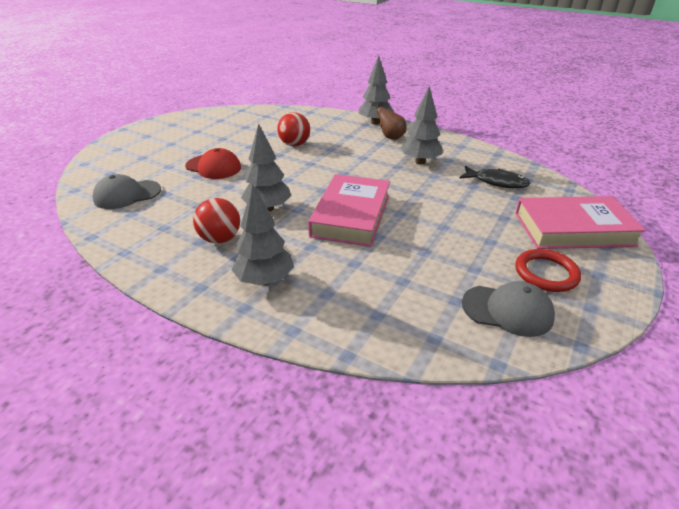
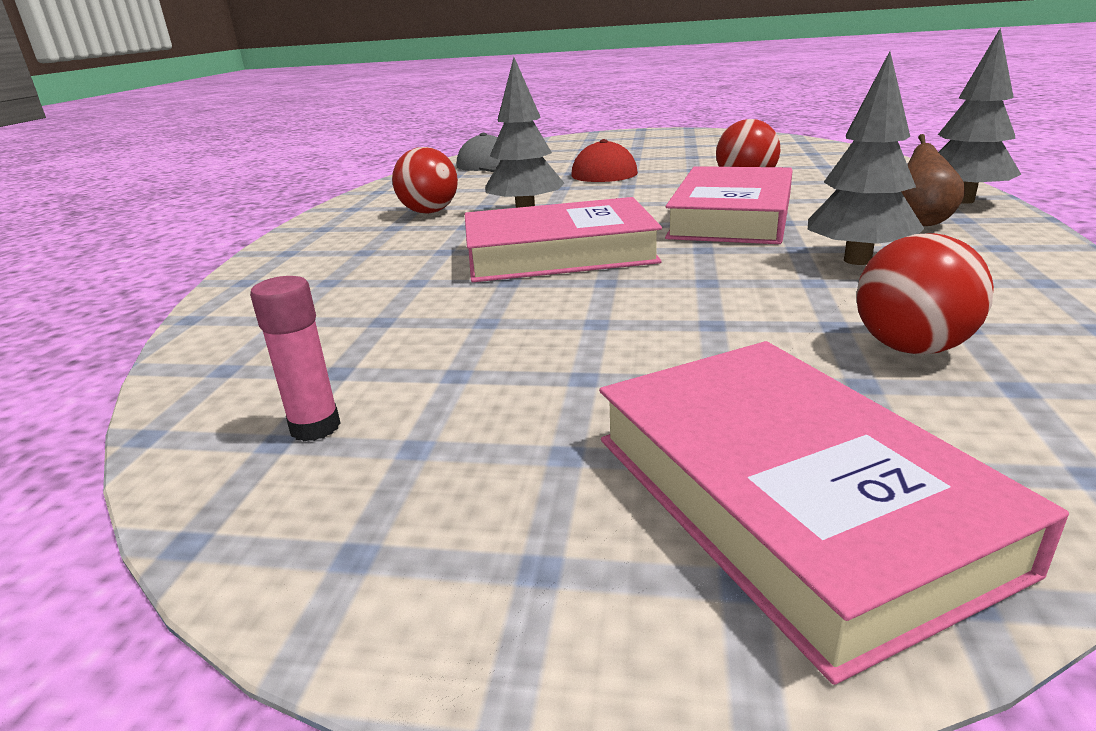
camera: 70 degrees right, 10 degrees down
(265, 280) = (348, 248): grey tree -> none
(343, 164) = (731, 217): none -> pink book
(496, 182) = (911, 348): black fish -> red ball
(507, 310) = (315, 427): grey cap -> pink glue stick
(546, 273) = (488, 465): red ring -> none

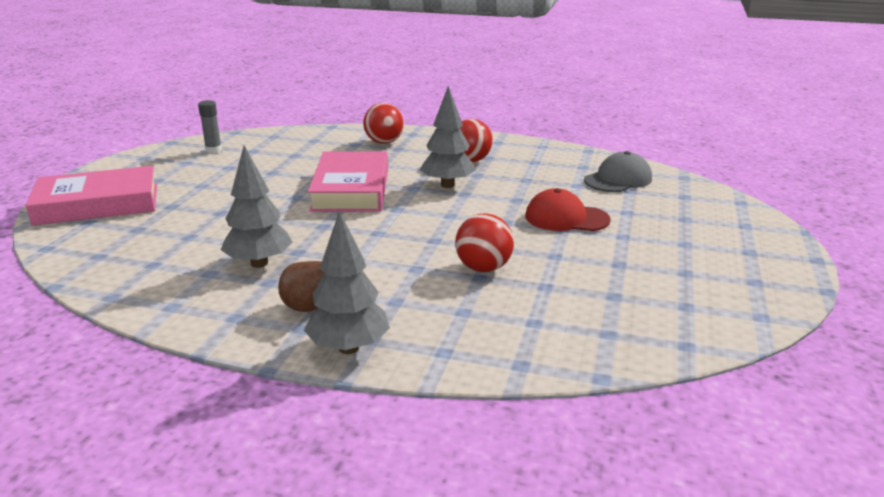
camera: 95 degrees right, 0 degrees up
(315, 427) = (213, 150): pink glue stick -> grey glue stick
(731, 217) = (382, 244): pink book -> none
(911, 348) = (150, 246): red ball -> red ball (384, 142)

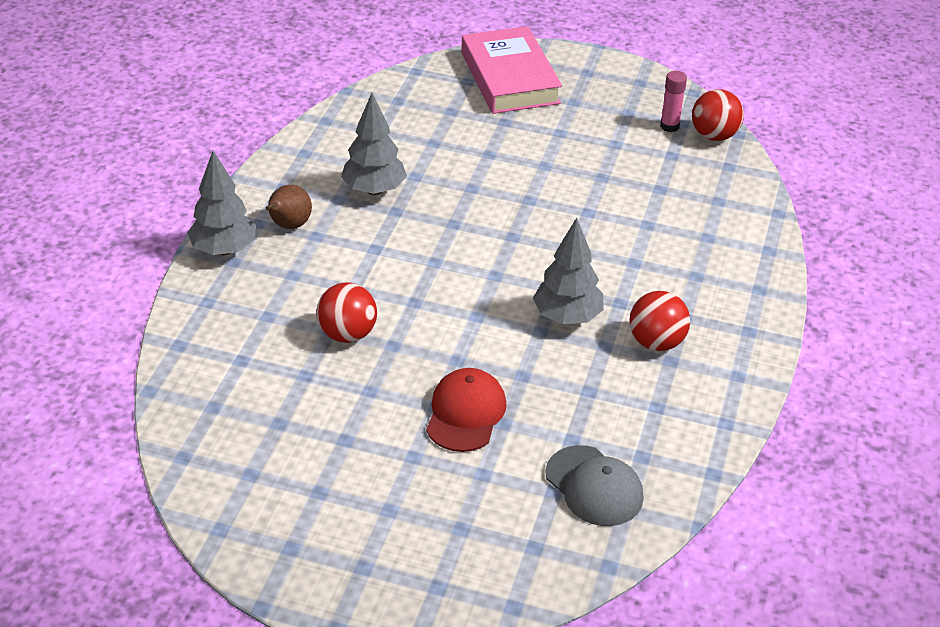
camera: 90 degrees right, 15 degrees up
(213, 150) = (669, 126): grey glue stick -> pink glue stick
(351, 189) = (551, 239): pink book -> none
(384, 142) = (718, 262): red ball -> red ball (714, 136)

